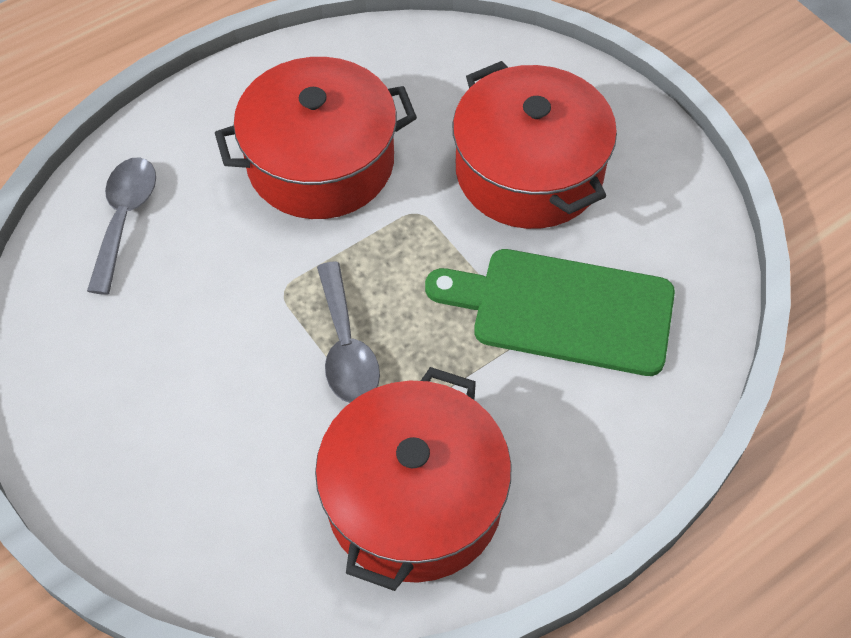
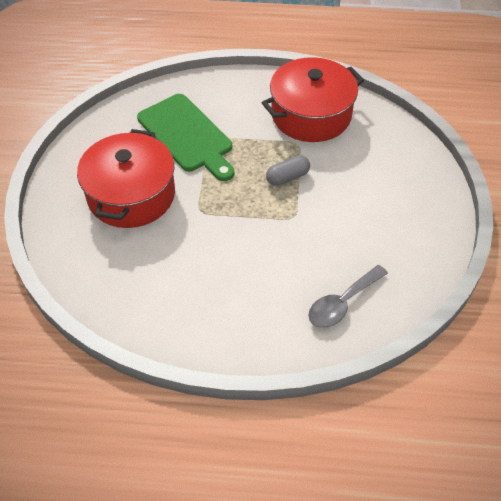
camera: 140 degrees left, 5 degrees down
(320, 162) = (219, 265): red pot -> none
(346, 347) = (287, 177): grey spoon -> grey capsule

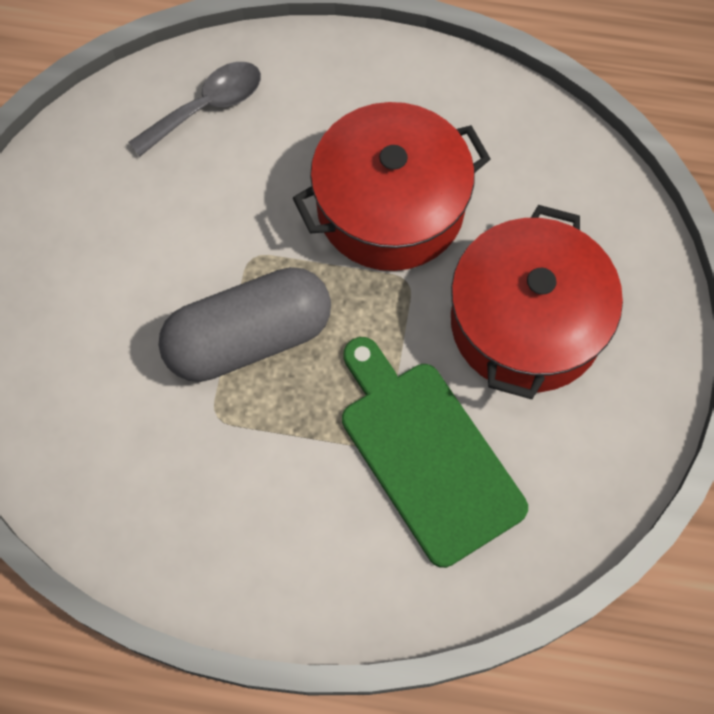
camera: 175 degrees left, 15 degrees up
(287, 177) = (249, 338): grey capsule -> grey capsule, size x2.05
(311, 115) = (176, 490): red pot -> red pot (390, 207)

